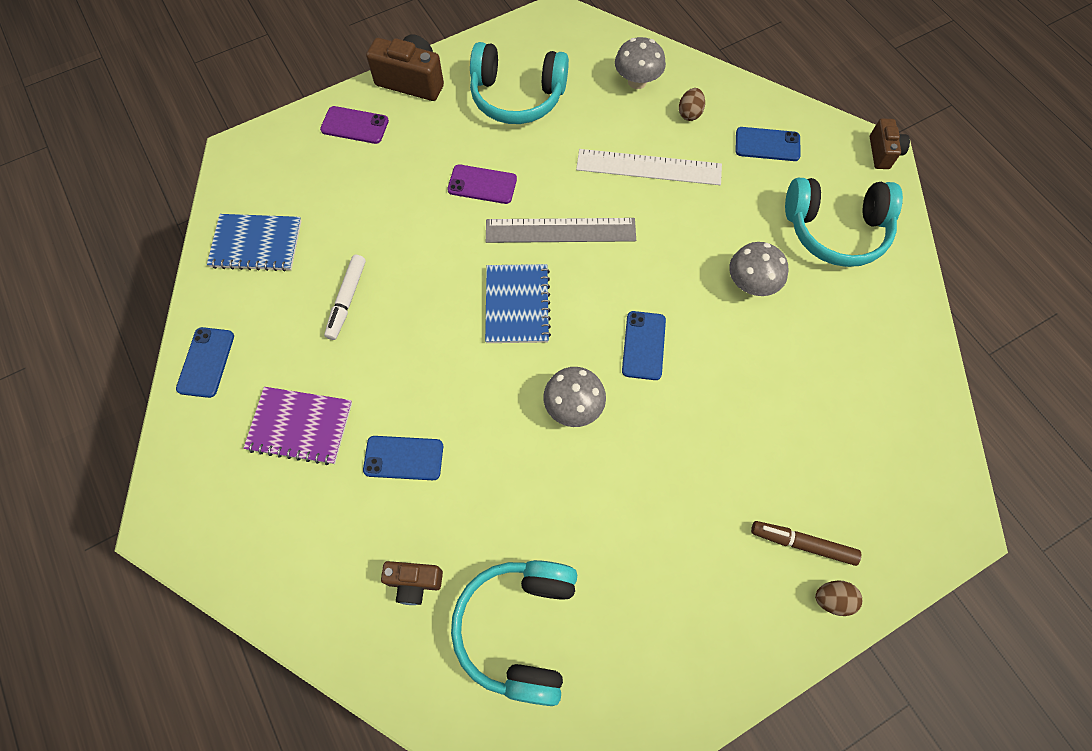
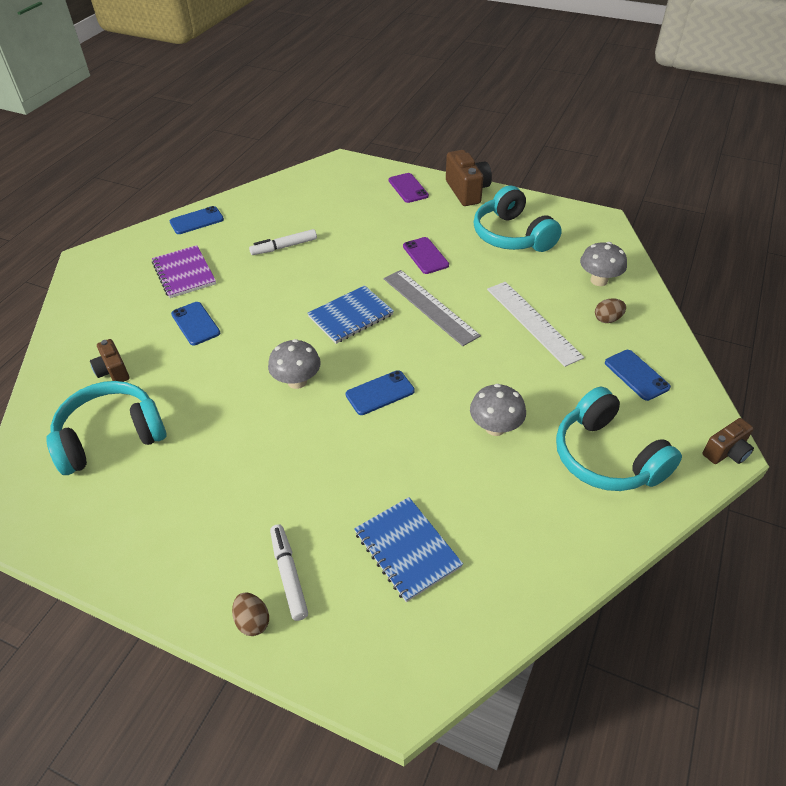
camera: 55 degrees right, 20 degrees down
(256, 244) = (288, 198): blue notebook -> blue notebook (407, 549)
(802, 544) = (288, 575): brown marker -> white marker

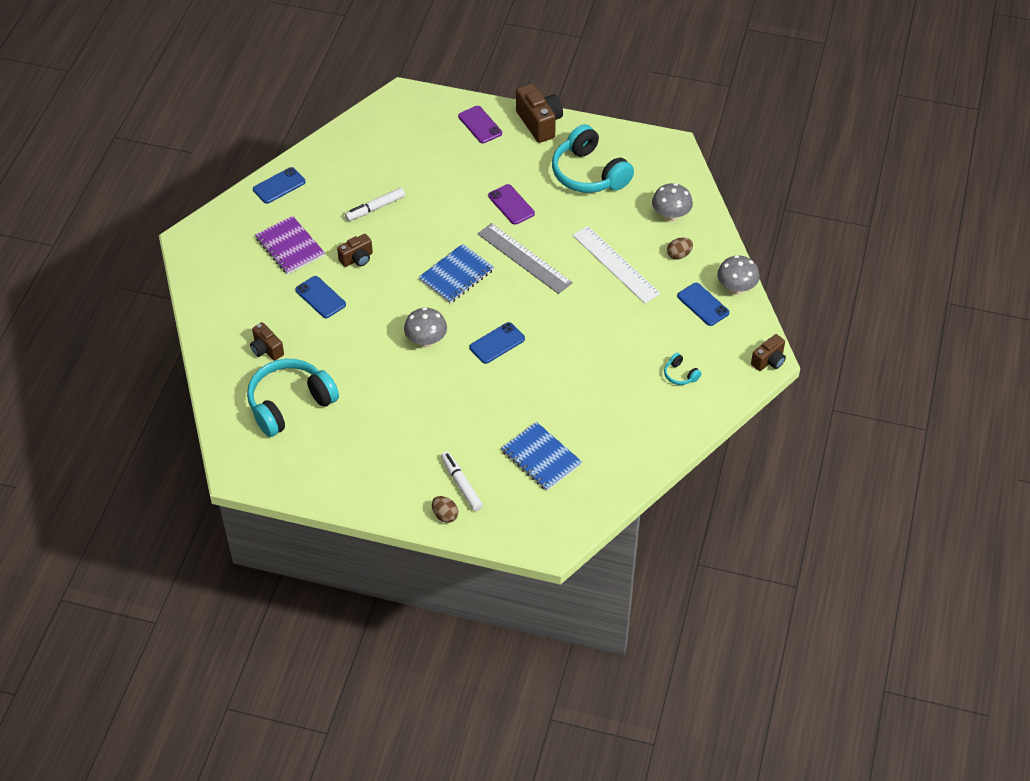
camera: 10 degrees left, 5 degrees up
(249, 290) = (357, 259): none -> brown camera
(495, 427) = (593, 361): grey mushroom -> grey mushroom (736, 288)
(607, 457) = (680, 375): turquoise headphones -> turquoise headphones, size x0.41

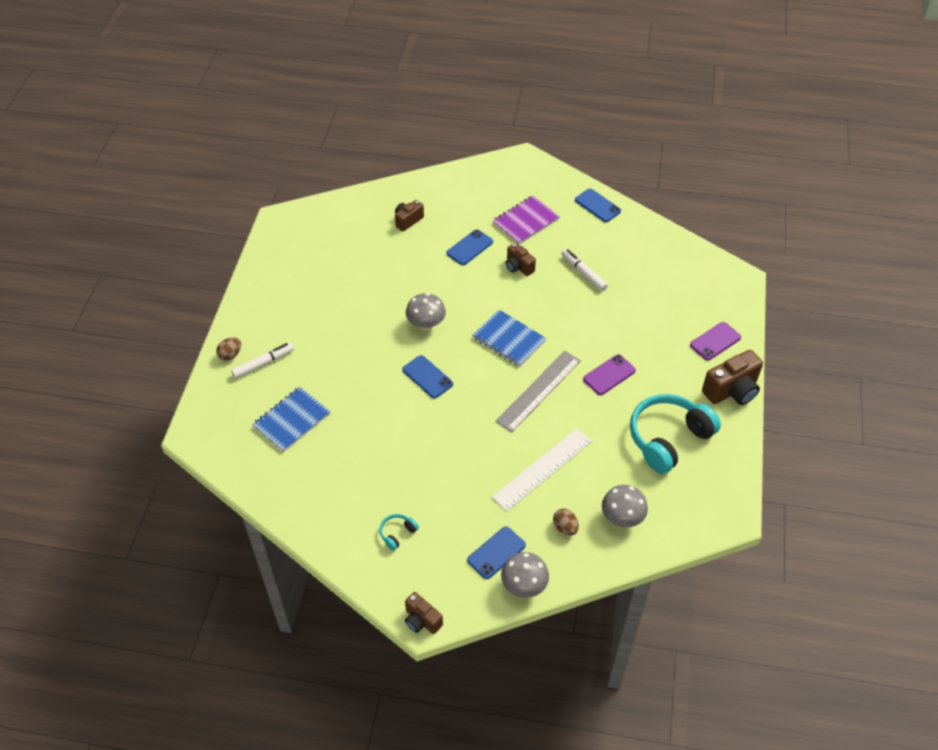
camera: 85 degrees right, 0 degrees up
(290, 404) = (350, 242): turquoise headphones -> none

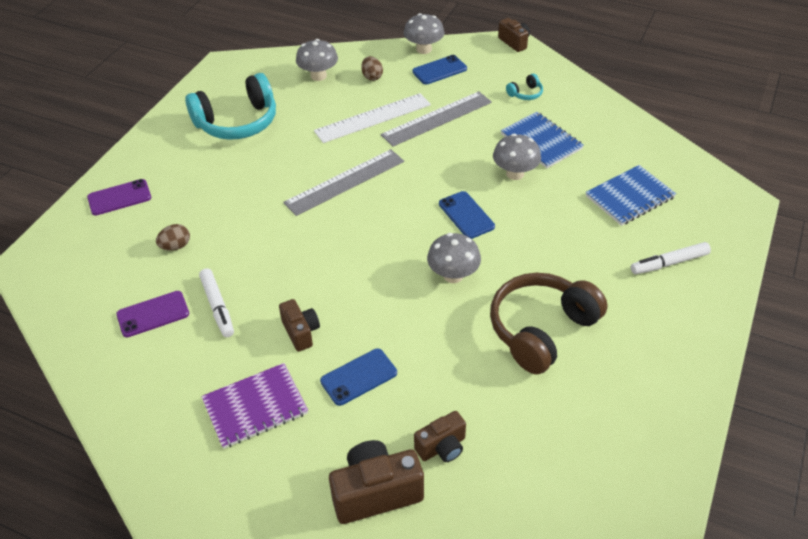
camera: 165 degrees left, 5 degrees down
(230, 355) = (714, 281): brown egg -> brown egg (176, 246)
(356, 297) = (542, 330): none -> brown headphones
(393, 427) = (515, 174): none -> grey mushroom
(480, 480) = (437, 118): none -> grey ruler
(509, 339) = (355, 239): blue notebook -> blue notebook (541, 141)
(597, 206) = (130, 413): blue phone -> none
(609, 375) = (260, 184): purple phone -> purple phone (153, 314)
(732, 391) = (143, 150): brown camera -> brown camera (376, 492)

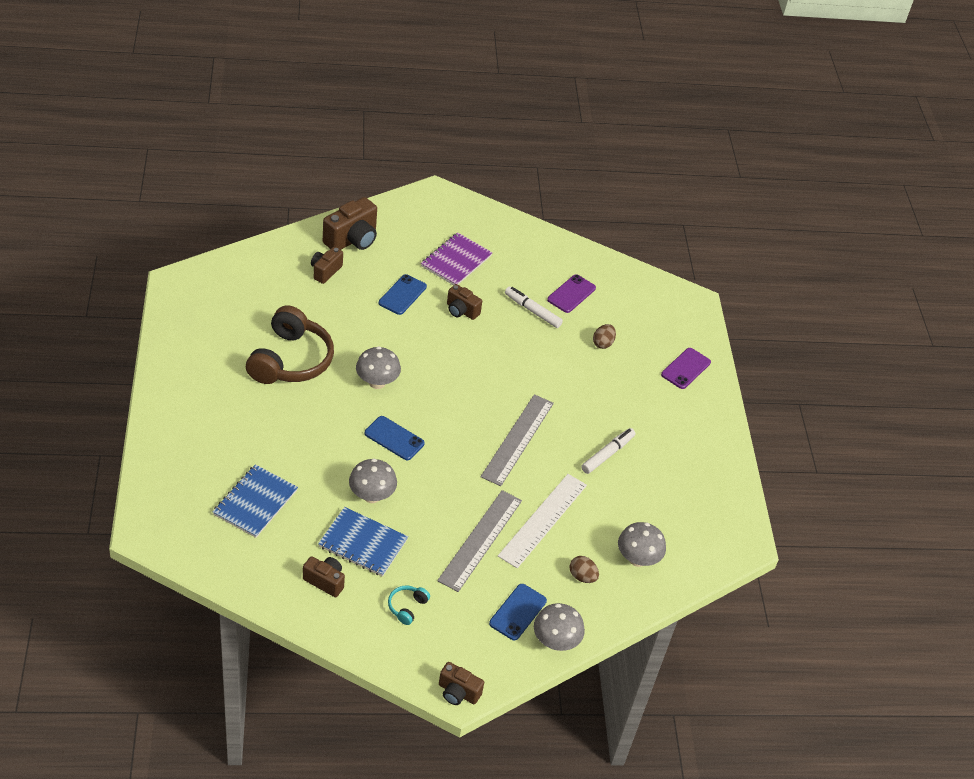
camera: 145 degrees right, 0 degrees up
(237, 122) = (664, 473): turquoise headphones -> none
(586, 125) = (325, 581): none -> brown camera
(669, 263) = (204, 444): white marker -> white marker (607, 454)

